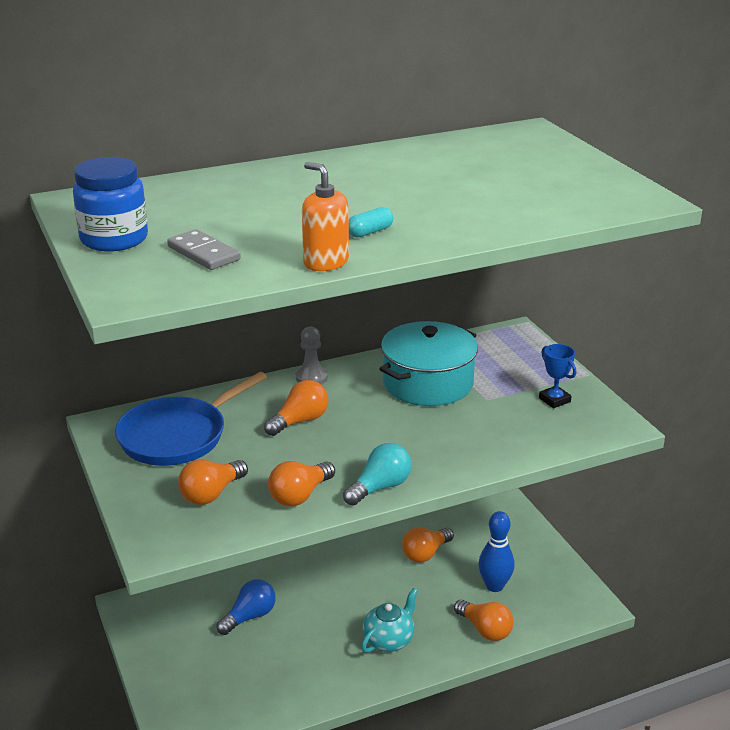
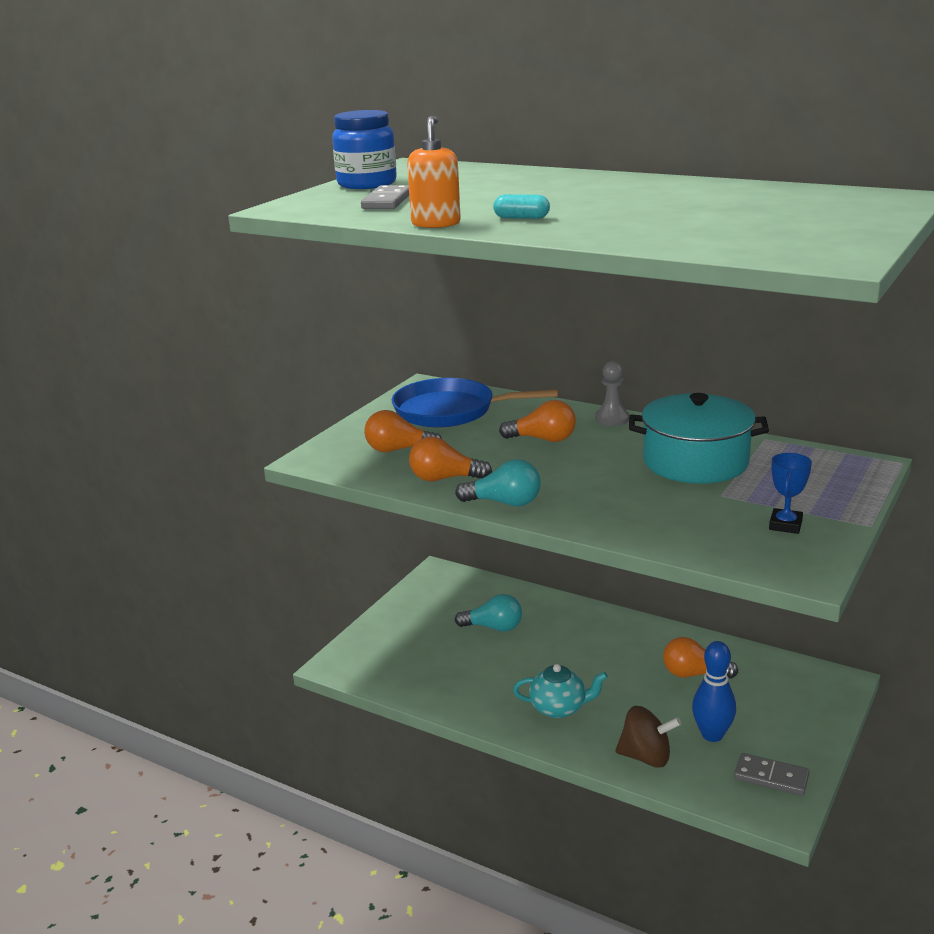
camera: 55 degrees right, 5 degrees down
(250, 617) = (493, 627): blue light bulb -> turquoise light bulb
(485, 630) = (646, 757): orange light bulb -> brown spinning top
(558, 587) = (771, 777): none -> grey domino

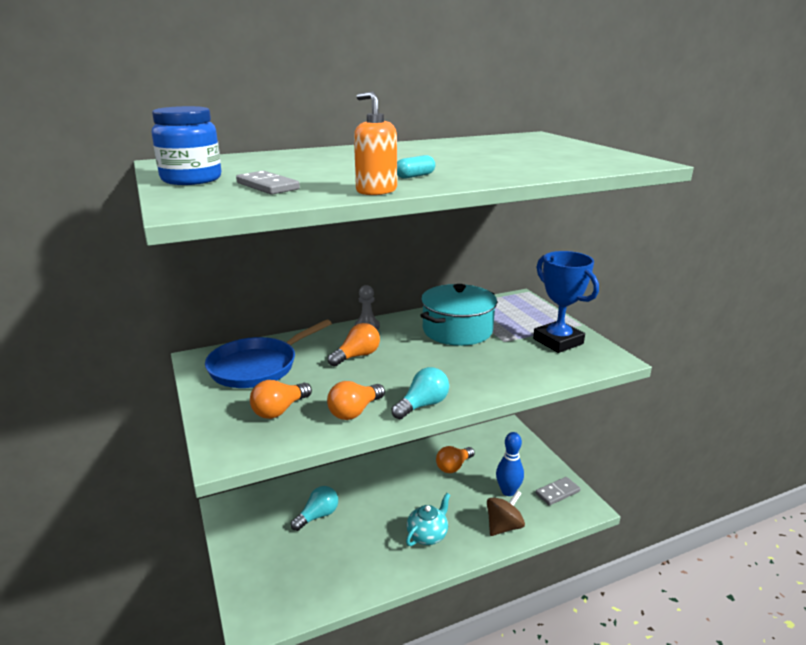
camera: 55 degrees left, 0 degrees up
(785, 525) = (558, 341): blue trophy -> blue trophy, size x1.97

